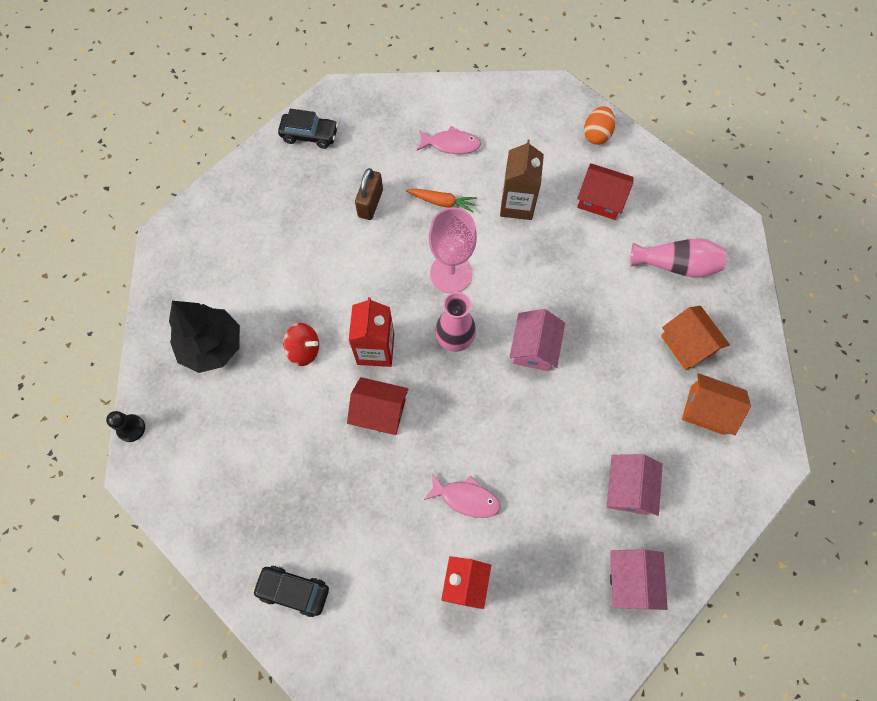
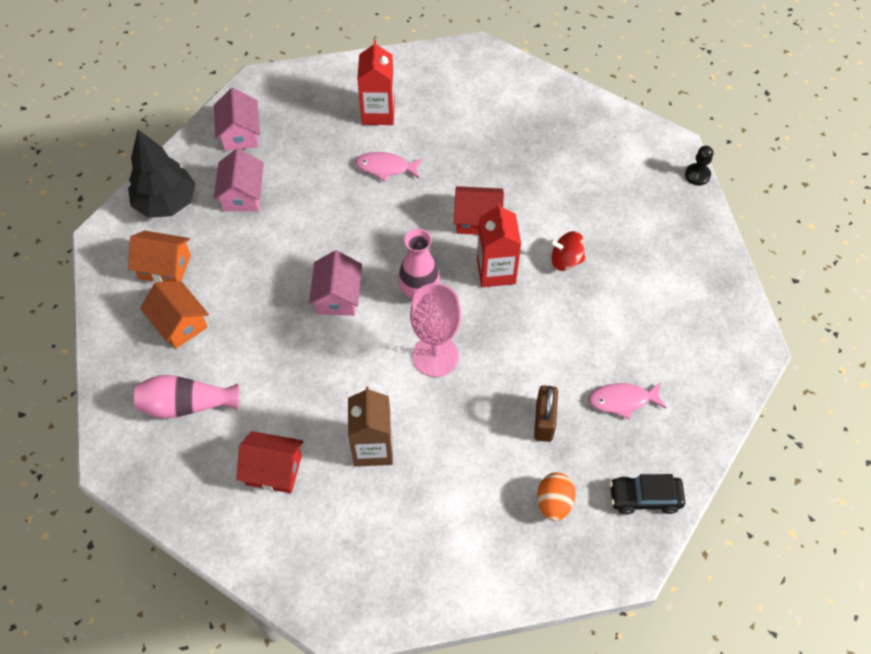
camera: 170 degrees right, 10 degrees down
(212, 346) = (656, 250): black tree -> black tree (166, 203)
(293, 591) = (513, 91): black car -> none
(442, 202) = (461, 436): orange carrot -> none
(451, 144) = (465, 515): pink fish -> pink fish (622, 400)
(596, 134) = (281, 561): orange egg -> orange egg (554, 503)

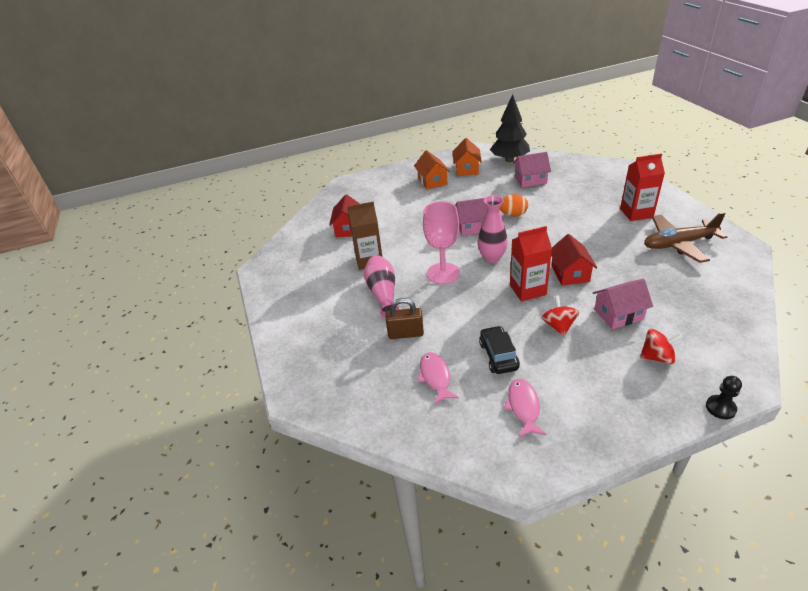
camera: 85 degrees right, 20 degrees down
(179, 323) = (432, 181): orange house -> orange house turned 60 degrees counterclockwise
(186, 405) = (383, 194): pink vase -> pink vase (383, 293)
(240, 134) = (576, 169): pink house -> pink house (618, 314)
(385, 168) = (589, 225): pink fish -> pink fish (523, 407)
(455, 101) = (678, 244): none -> brown plane
(554, 503) = (341, 348): orange egg -> orange egg (513, 214)
(628, 194) = (657, 357): none -> red spinning top
(644, 498) = (350, 401): black car -> black car (498, 356)

